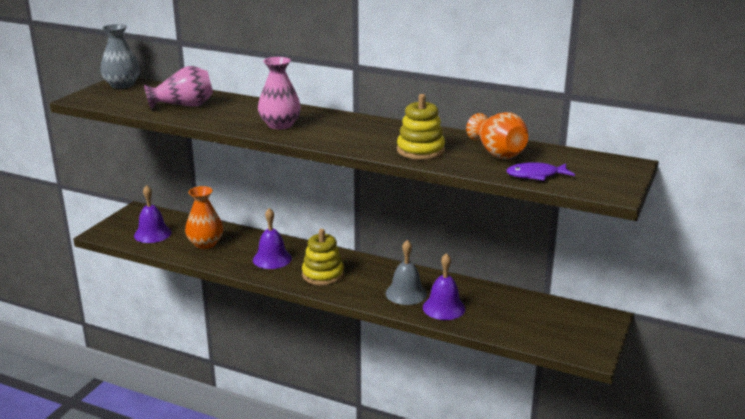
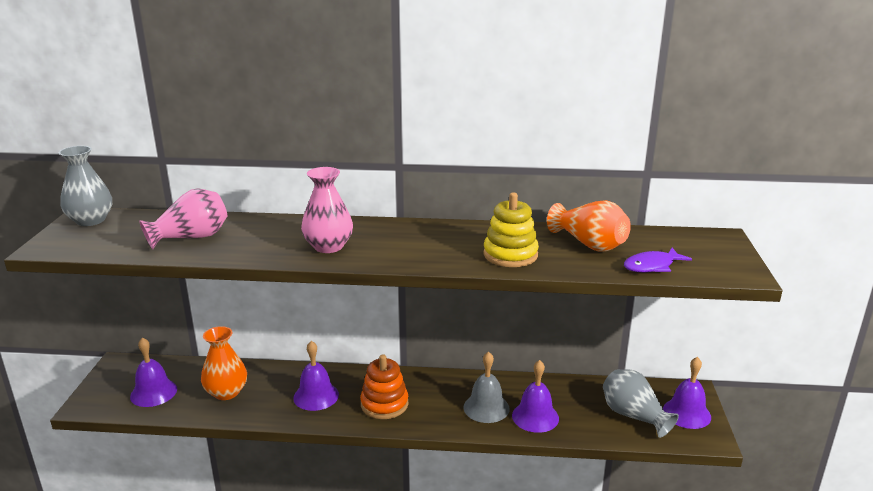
camera: 20 degrees left, 0 degrees up
(323, 275) = (384, 404): yellow stacking toy -> orange stacking toy
(534, 325) = (633, 416): none -> grey vase
(586, 332) = (686, 413): none -> purple bell

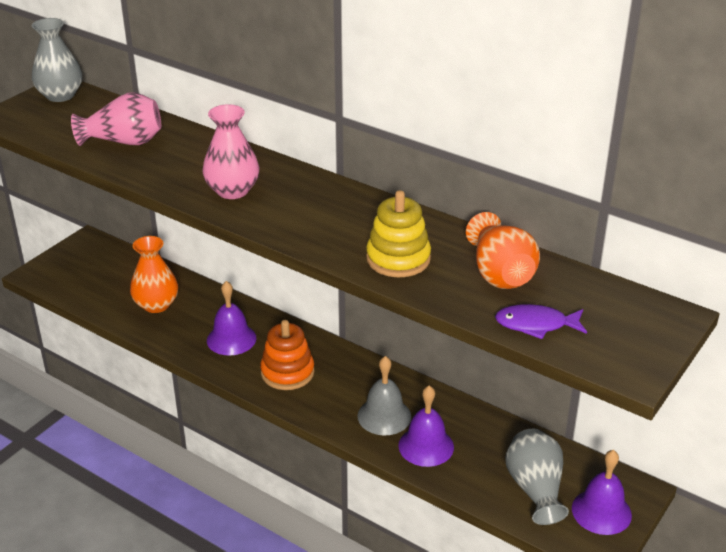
camera: 30 degrees right, 10 degrees up
(153, 392) = (96, 282): purple bell -> none

